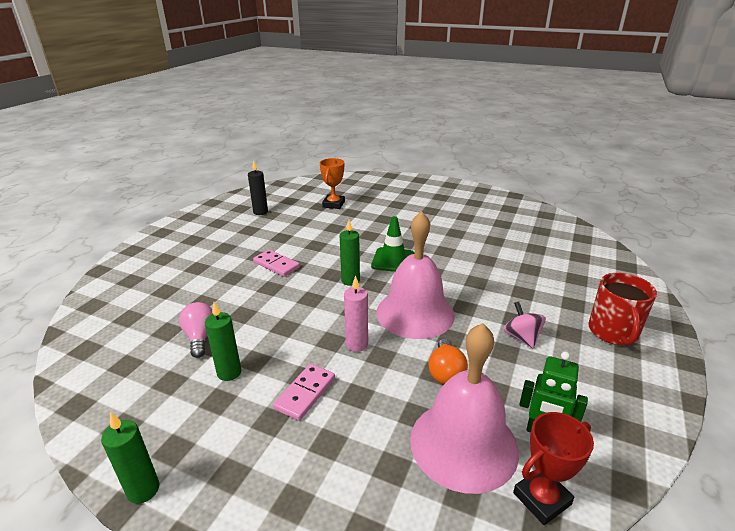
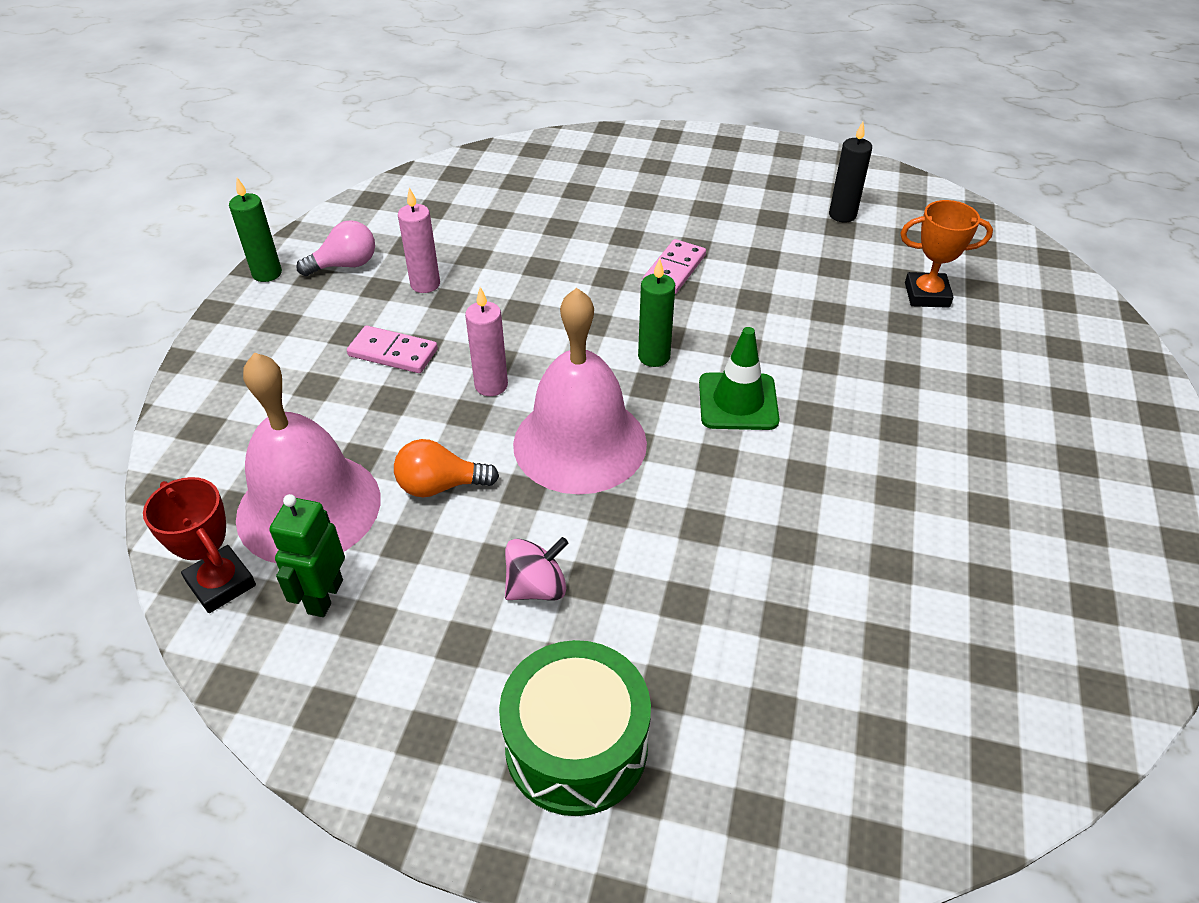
camera: 80 degrees right, 15 degrees up
(200, 337) = (487, 245): pink light bulb -> pink light bulb (345, 265)
(229, 372) = (425, 284): green candle -> pink candle
(613, 332) = (576, 745): red mug -> green drum

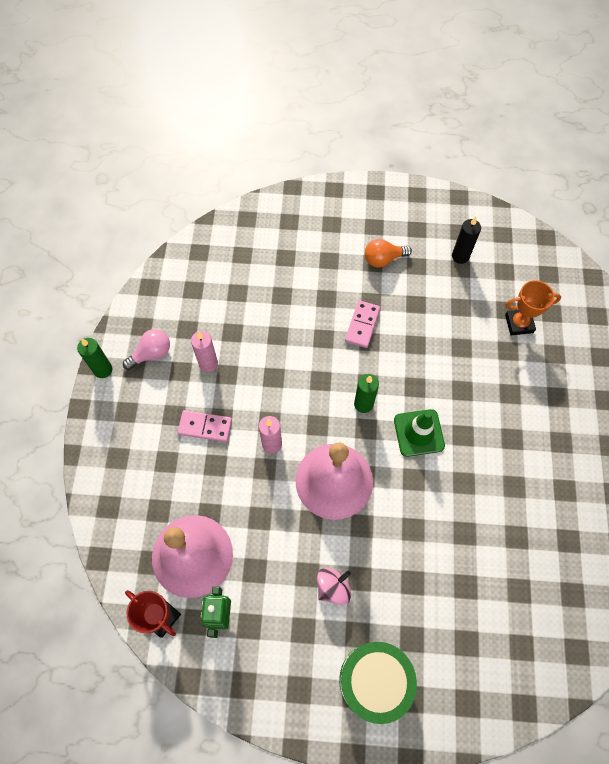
camera: 10 degrees left, 20 degrees up
(440, 486) = (262, 526): orange light bulb -> orange light bulb (383, 259)

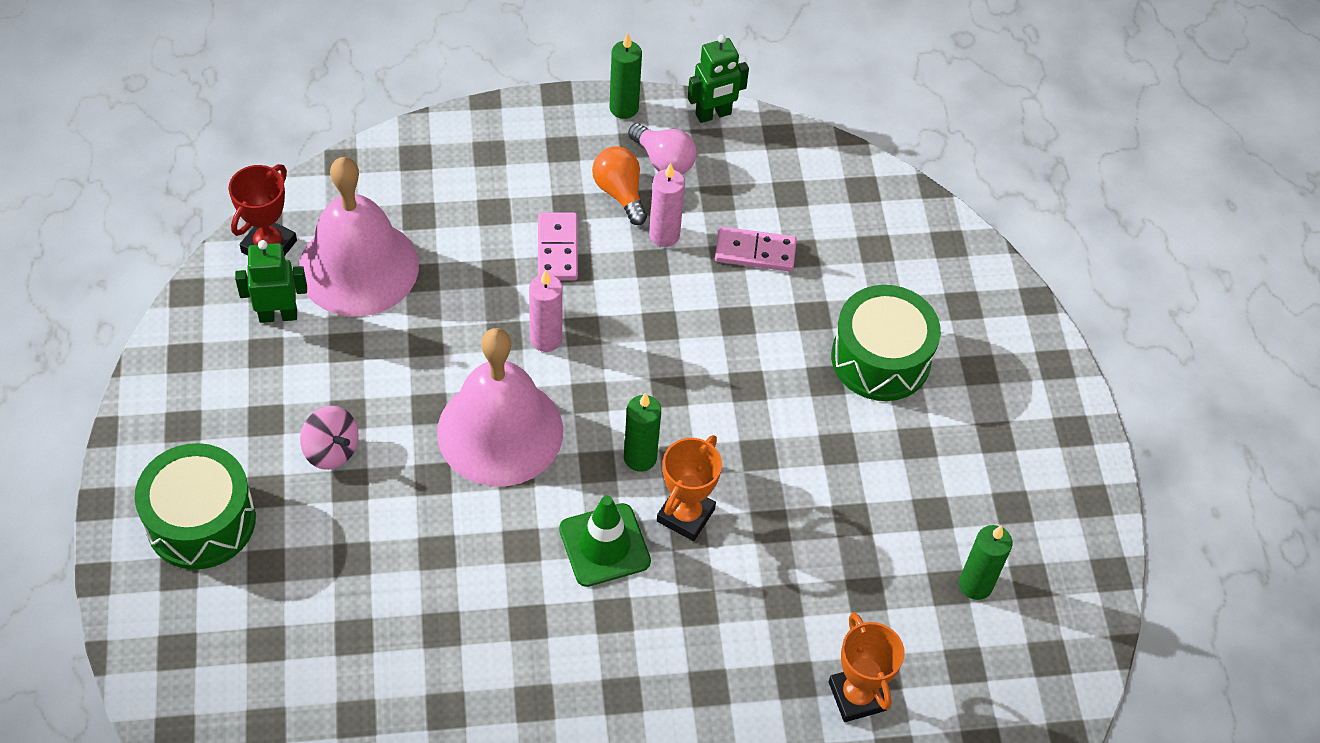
camera: 75 degrees right, 10 degrees down
(122, 319) = (713, 114): none -> green robot
(317, 268) = (880, 358): none -> green drum
(362, 325) = (787, 439): pink domino -> pink domino (755, 251)
(383, 259) = (930, 458): orange light bulb -> orange light bulb (620, 193)
(404, 386) = (685, 515): none -> orange trophy
(460, 256) = (975, 585): black candle -> green candle

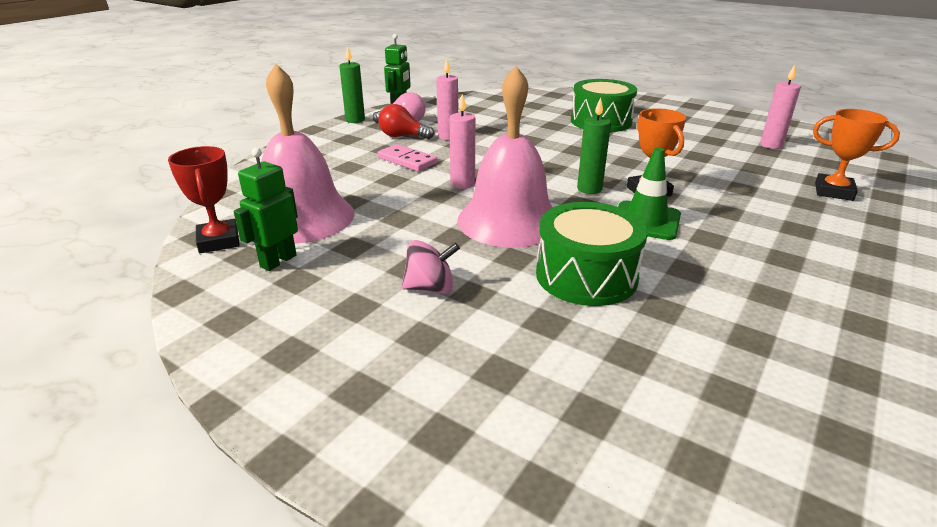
camera: 45 degrees left, 25 degrees down
(201, 521) = (402, 390): green drum -> green drum (586, 276)
(620, 193) = (402, 136): orange light bulb -> red light bulb
(755, 251) = (494, 123): pink domino -> none
(975, 585) = (771, 145): green candle -> pink candle

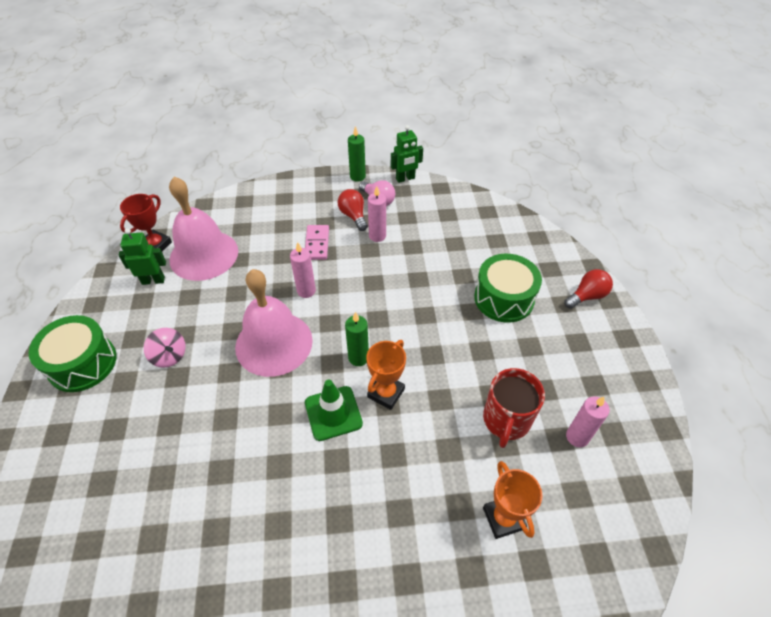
camera: 50 degrees right, 20 degrees up
(586, 276) = (232, 417): green drum -> green drum (82, 363)
(637, 101) = (587, 296): none -> red light bulb
(731, 160) = (506, 420): none -> red mug

